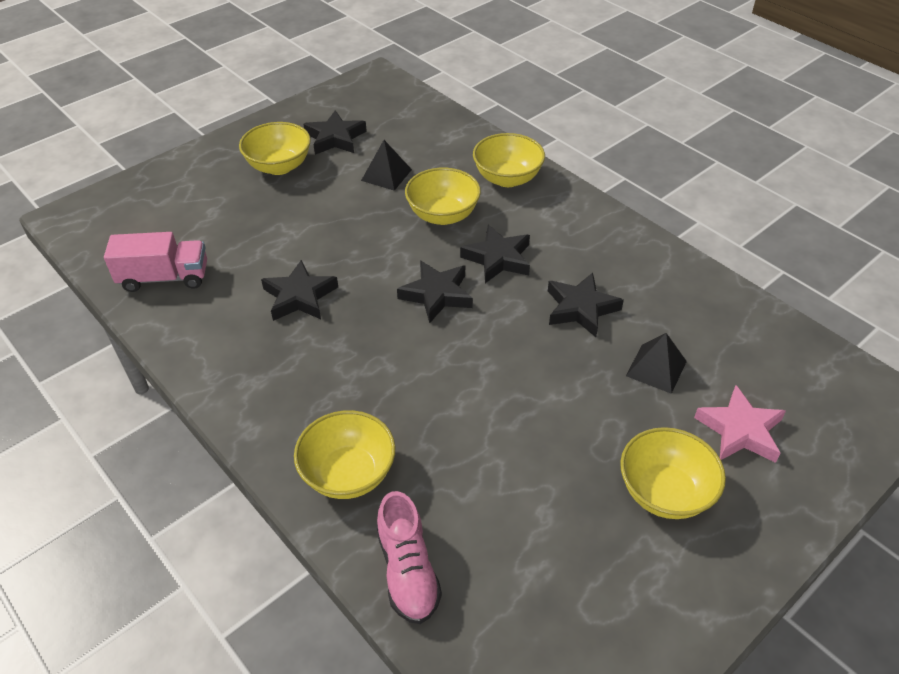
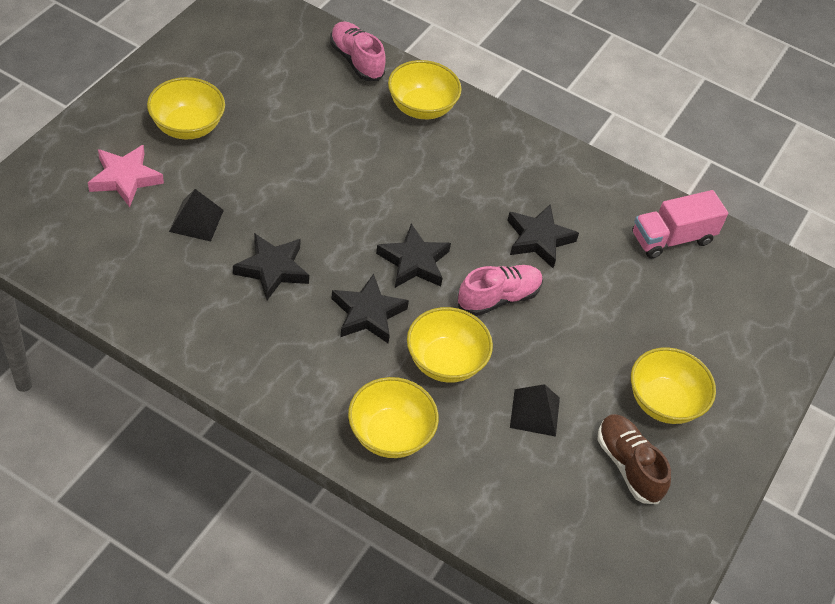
camera: 155 degrees right, 5 degrees up
(335, 138) = (628, 465): black star -> brown shoe
(370, 253) = (498, 298): none -> pink shoe

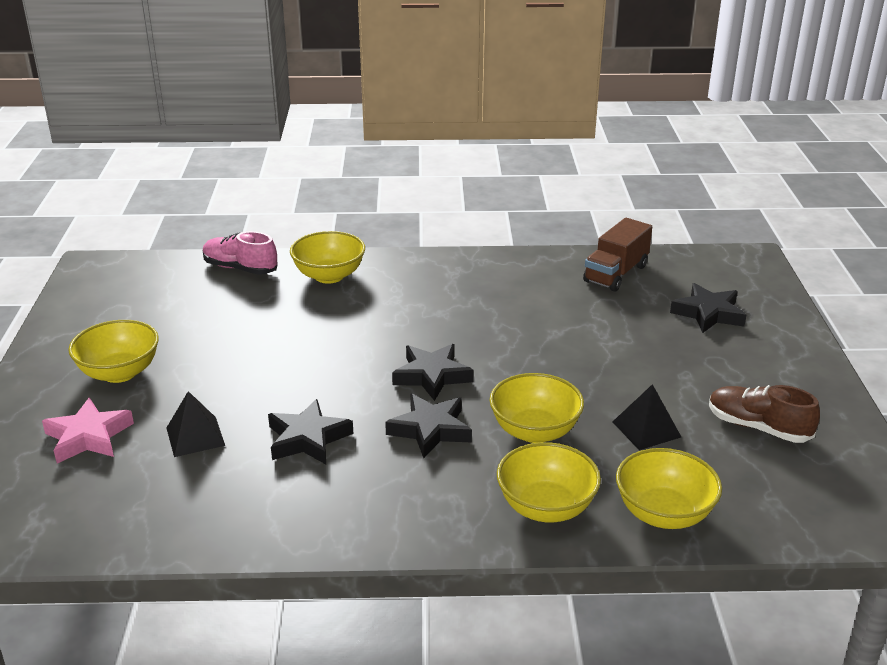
camera: 25 degrees left, 20 degrees down
(498, 298) = (529, 368): pink shoe -> none
(538, 239) = (517, 317): black star -> black star (708, 313)
(663, 402) = (732, 373): yellow bowl -> yellow bowl (663, 514)
(672, 238) = (616, 274): pink truck -> brown truck

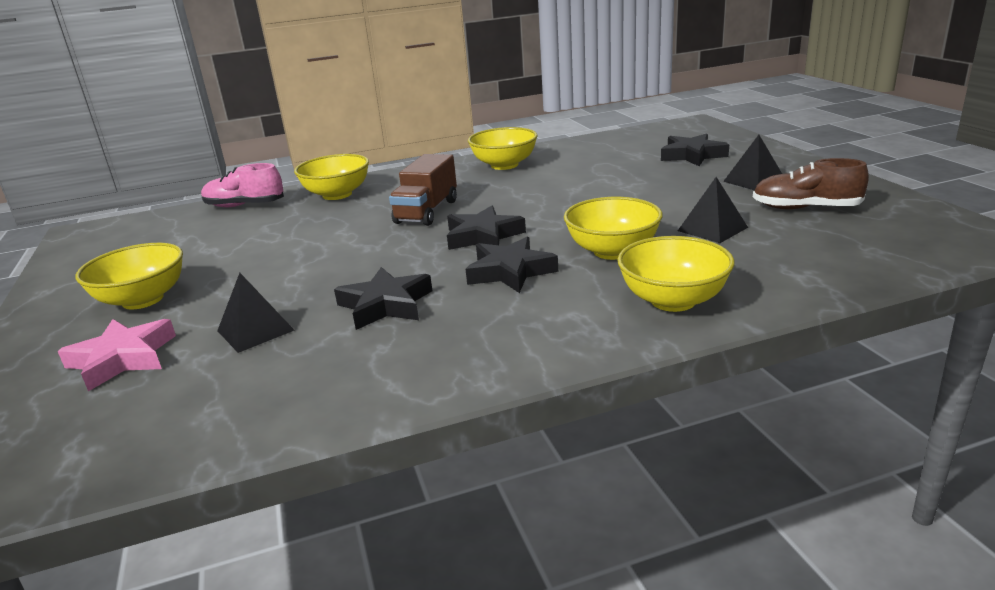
camera: 15 degrees left, 5 degrees down
(616, 274) = (595, 149): brown truck -> brown truck (427, 211)
(663, 514) = (787, 279): yellow bowl -> yellow bowl (504, 165)
(741, 372) = (754, 181): none -> black pyramid

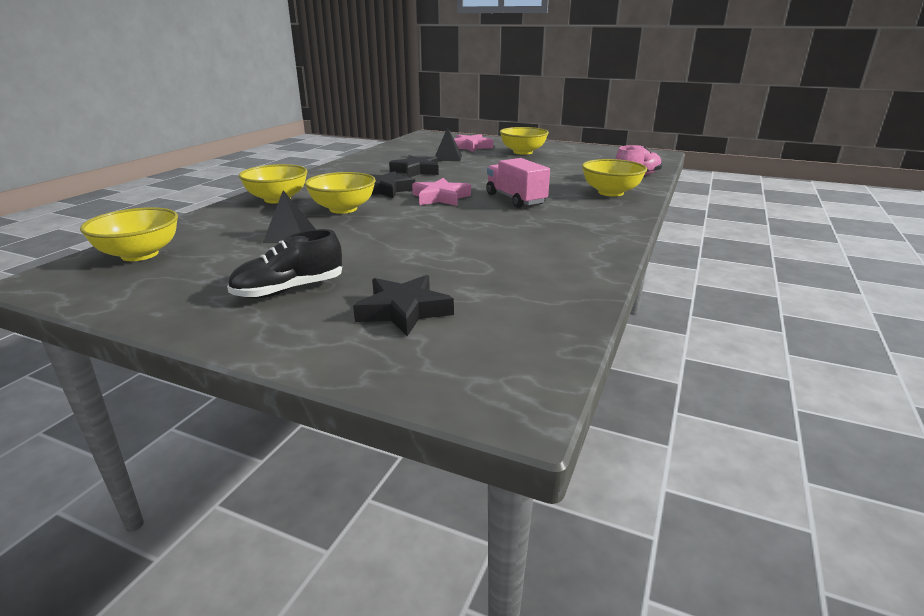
camera: 130 degrees right, 0 degrees up
(427, 211) = (515, 199): brown truck -> pink truck
(483, 236) = (440, 198): black star -> pink star
(504, 165) = (572, 242): yellow bowl -> yellow bowl (140, 254)
(754, 181) = (289, 290): black pyramid -> black shoe
(805, 208) = (219, 270): brown shoe -> none

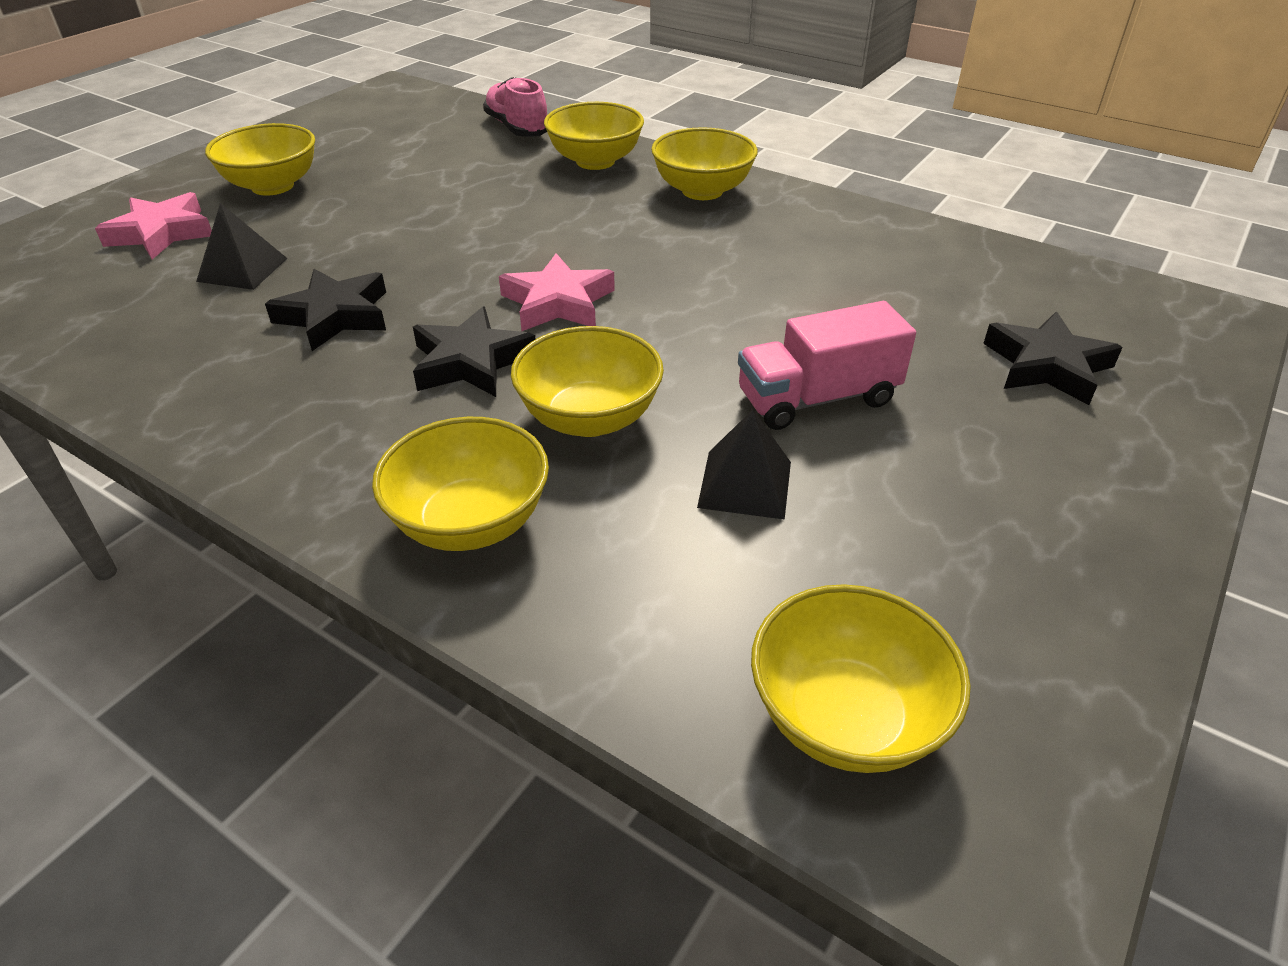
camera: 80 degrees left, 15 degrees up
(289, 290) = (1001, 468): black shoe -> none
(515, 199) = (598, 235): pink truck -> pink truck (817, 399)
(595, 216) = (702, 191): none -> yellow bowl

